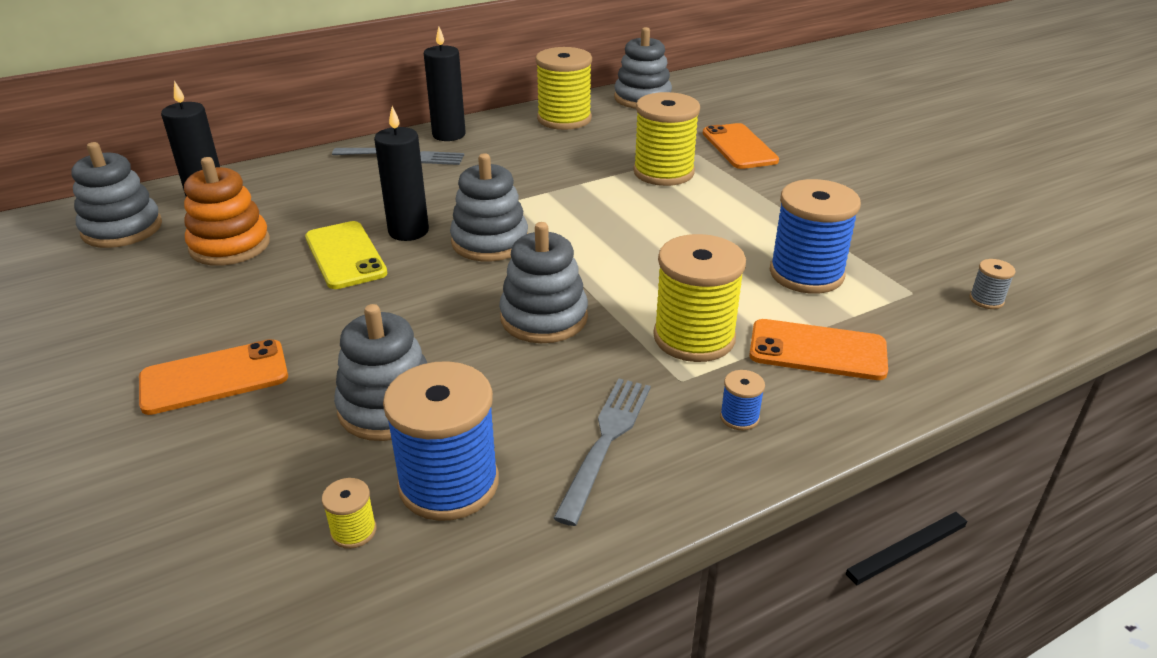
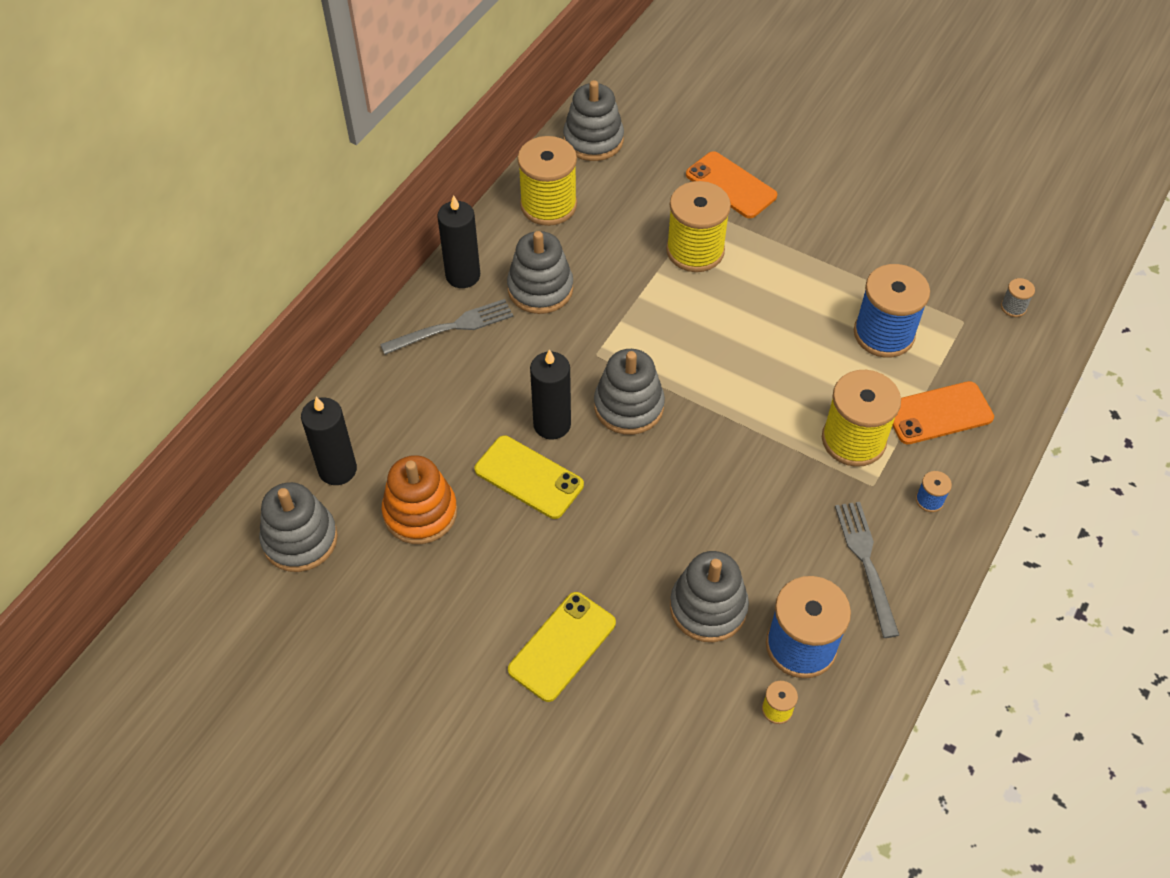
camera: 30 degrees left, 20 degrees up
(214, 378) = (562, 646): orange phone -> yellow phone
(544, 318) = (739, 471): grey stacking toy -> grey stacking toy (540, 289)

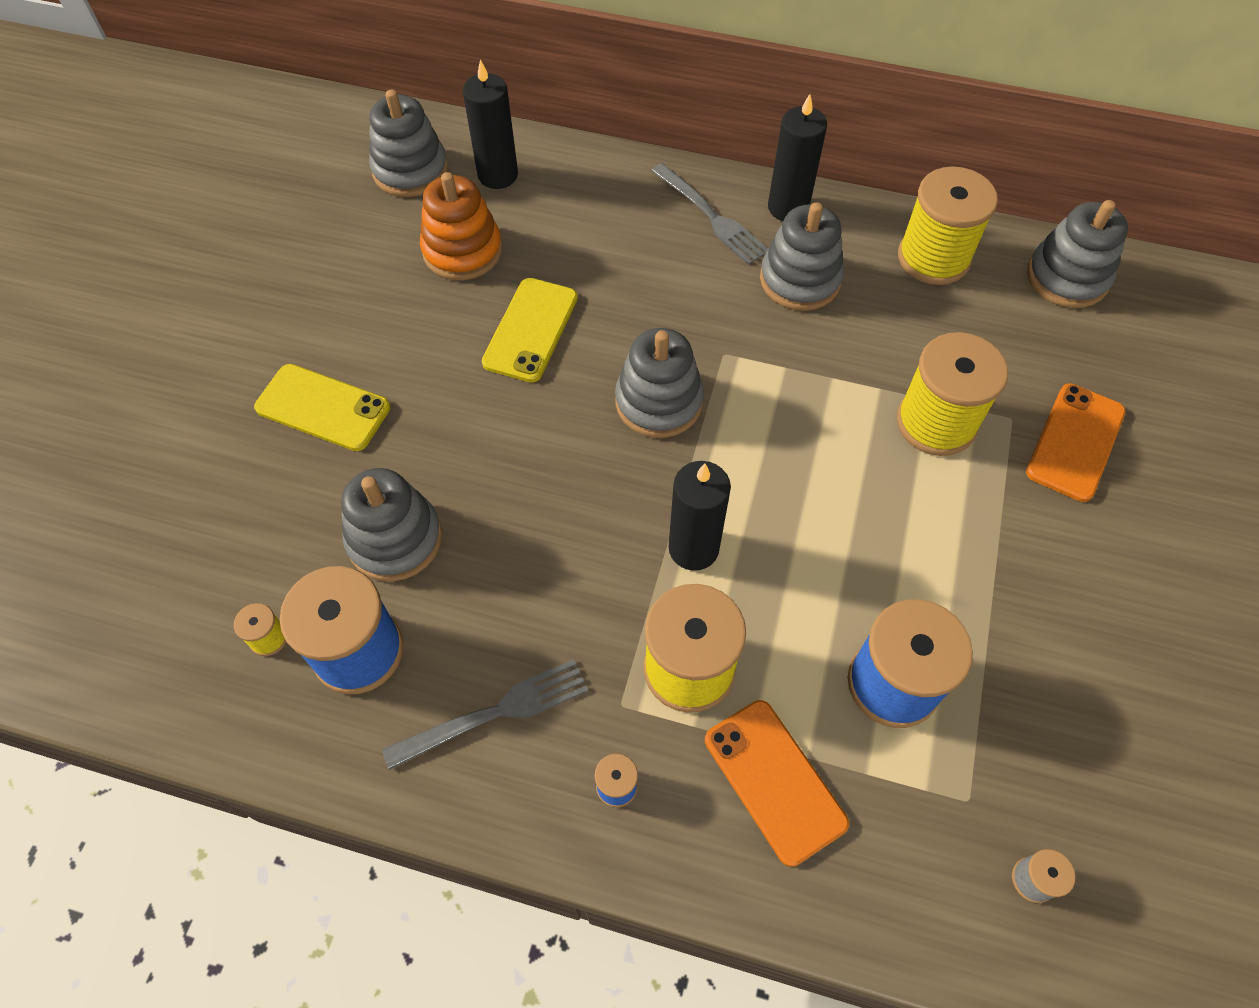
camera: 75 degrees right, 5 degrees up
(552, 424) = (608, 334): black candle -> black candle (693, 548)

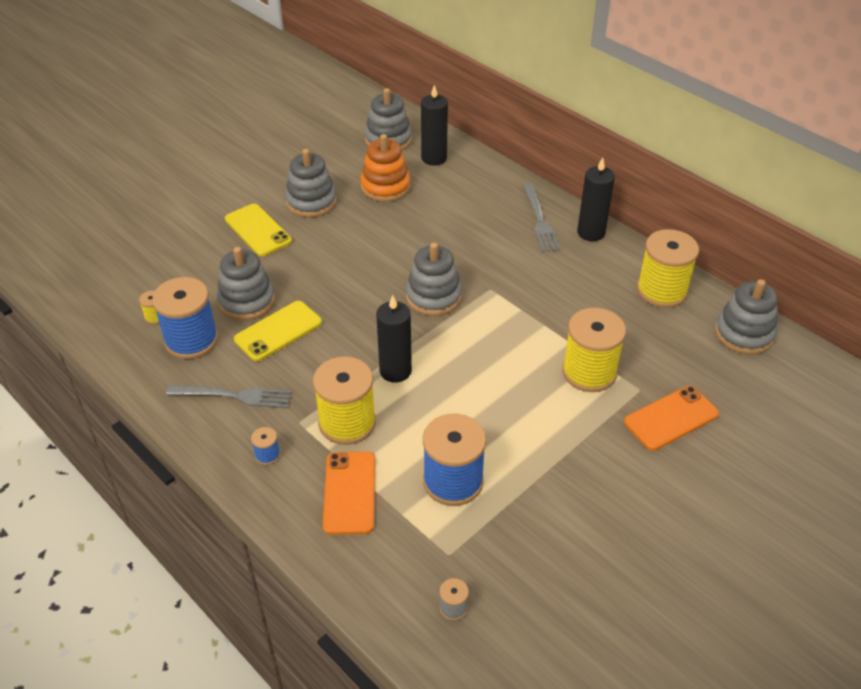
camera: 30 degrees right, 15 degrees down
(530, 330) = (391, 236): yellow phone -> yellow phone (278, 331)
(800, 280) = (567, 270): grey stacking toy -> grey stacking toy (311, 202)

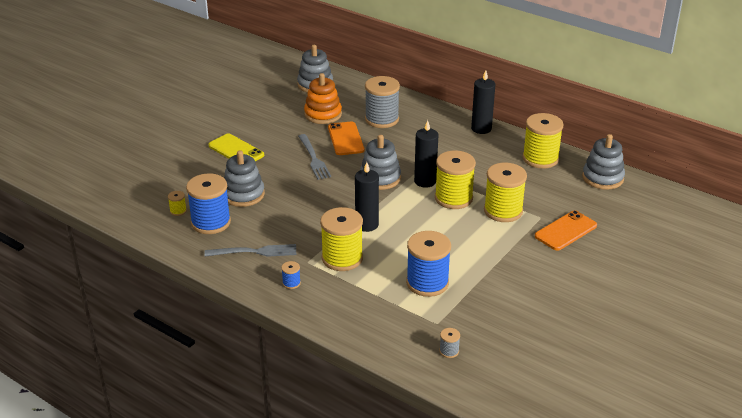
camera: 10 degrees left, 10 degrees down
(278, 331) = (273, 210): yellow phone -> none
(311, 202) = (270, 129): grey stacking toy -> none
(349, 492) = (357, 297): orange phone -> orange phone (345, 139)
(434, 158) = (353, 93): black candle -> black candle (425, 181)
(460, 203) = (382, 119): none -> grey spool
(525, 342) = (453, 198): none -> yellow spool
(540, 221) = (443, 125): grey fork -> grey fork (314, 159)

